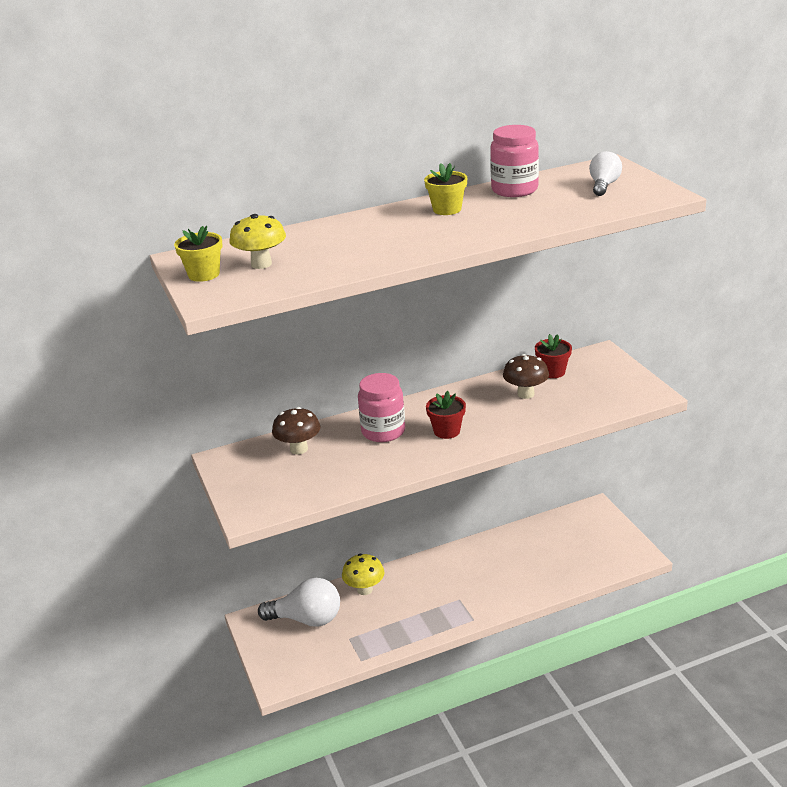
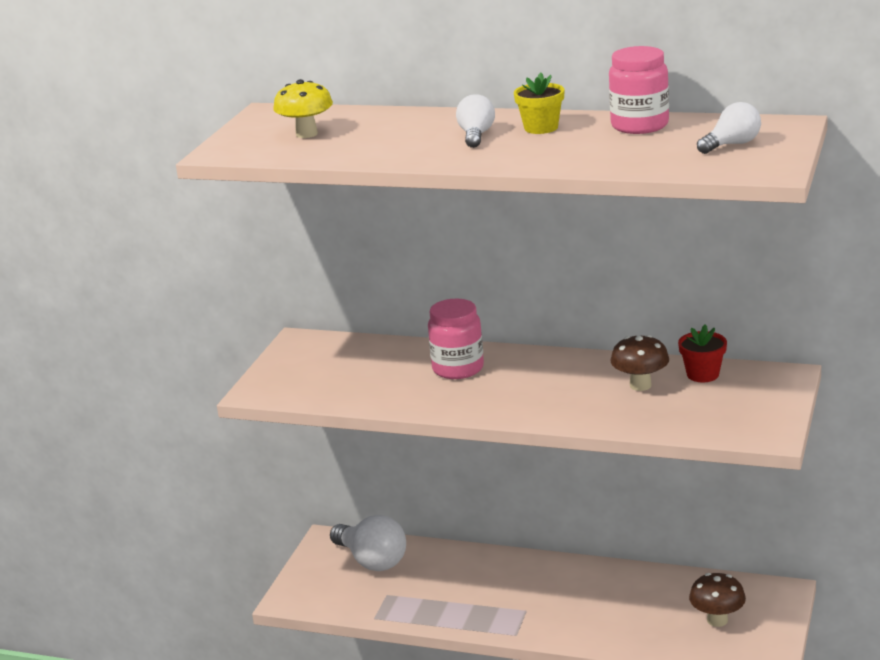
camera: 40 degrees right, 5 degrees down
(204, 274) = (253, 130): yellow flower pot -> none
(299, 449) = (368, 356): brown mushroom -> brown mushroom (717, 620)
(364, 589) = (451, 559): yellow mushroom -> none
(409, 227) = (476, 135): none -> white light bulb
(447, 431) = (513, 390): red flower pot -> none

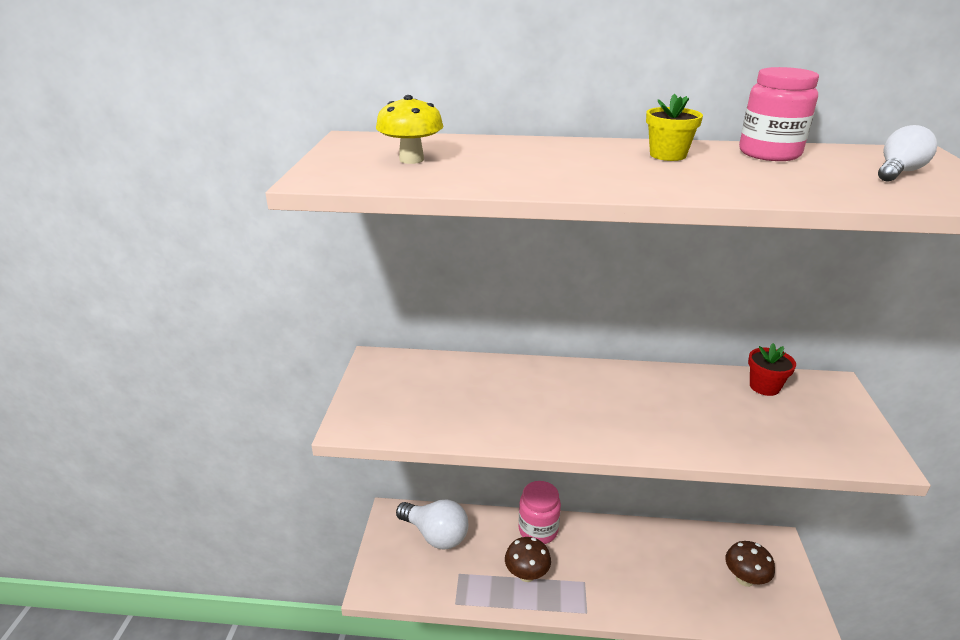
camera: 15 degrees left, 5 degrees up
(458, 368) = (539, 388): pink jar -> pink jar (538, 530)
(476, 135) = (606, 162): white light bulb -> none
(640, 385) = (718, 401): brown mushroom -> brown mushroom (527, 574)

